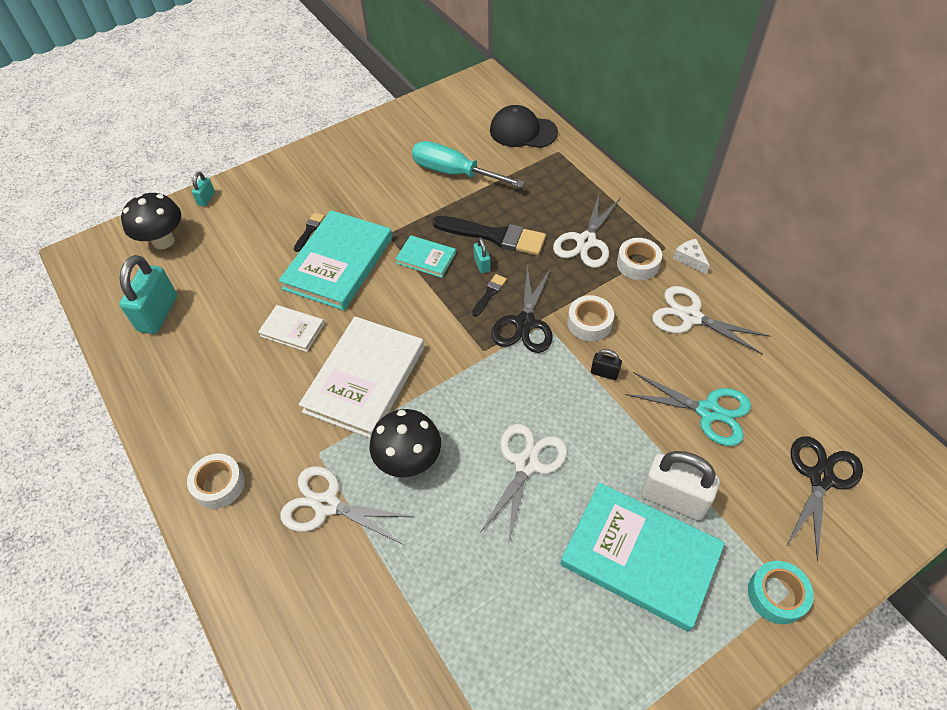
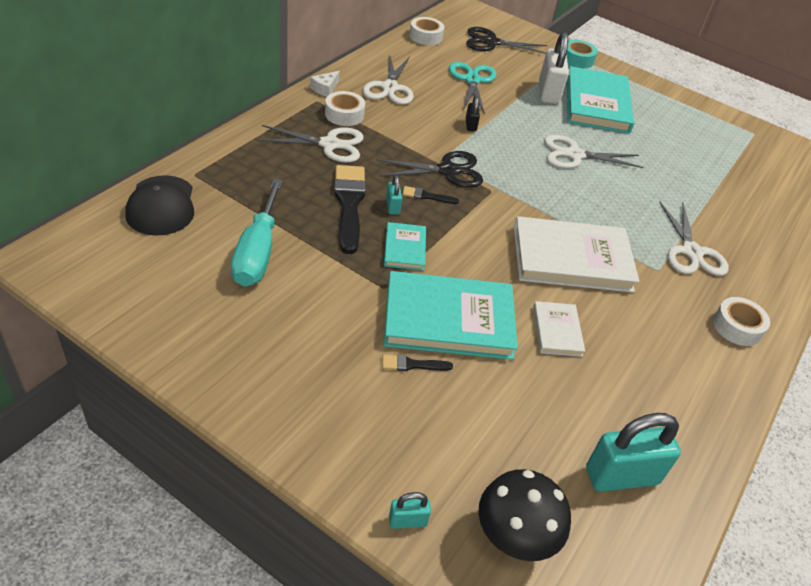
camera: 120 degrees left, 10 degrees down
(409, 461) = (621, 214): black mushroom -> none
(482, 264) = (392, 207): turquoise padlock -> turquoise padlock turned 60 degrees counterclockwise
(589, 323) = (426, 136): white tape -> white tape (426, 37)

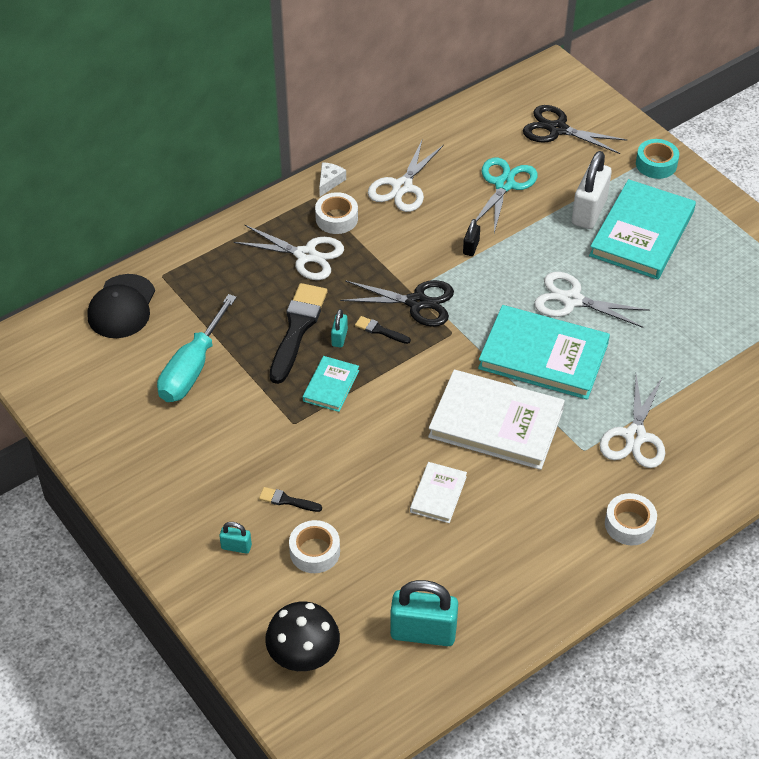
camera: 25 degrees right, 5 degrees up
(325, 88) = (329, 182): white cheese -> white cheese turned 150 degrees clockwise
(407, 521) = (226, 625): turquoise padlock -> turquoise padlock (236, 547)
(426, 37) = (479, 115): white tape -> white tape (314, 551)
(449, 320) = (339, 465): turquoise book -> turquoise book (543, 356)

